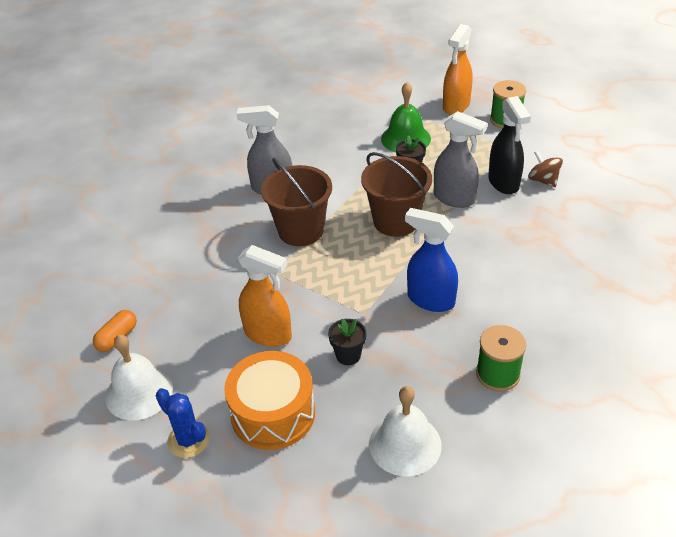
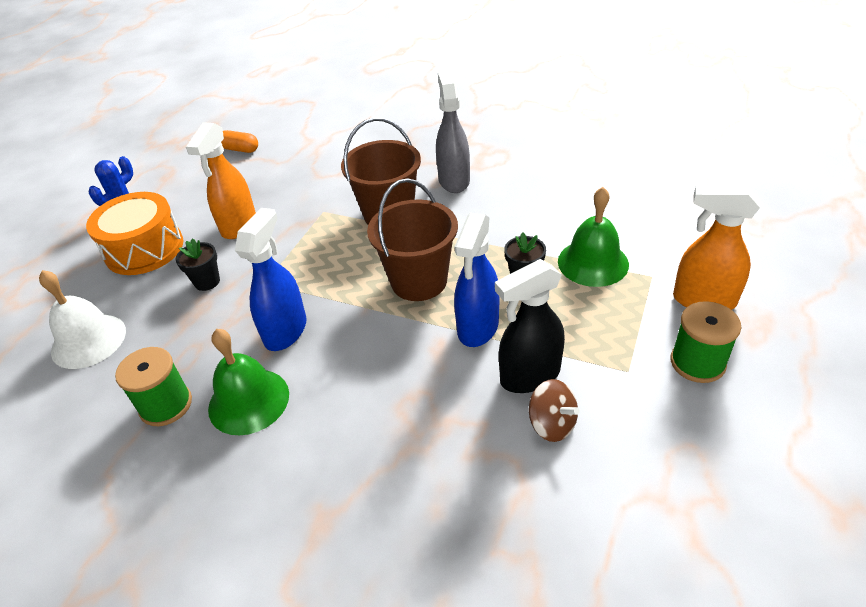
camera: 80 degrees right, 0 degrees up
(139, 392) = (180, 175): white bell -> none
(454, 198) = (477, 327): grey spray bottle -> blue spray bottle
(502, 321) = (248, 401): none -> green bell
(543, 180) = (552, 424): brown spinning top -> brown spinning top turned 90 degrees clockwise

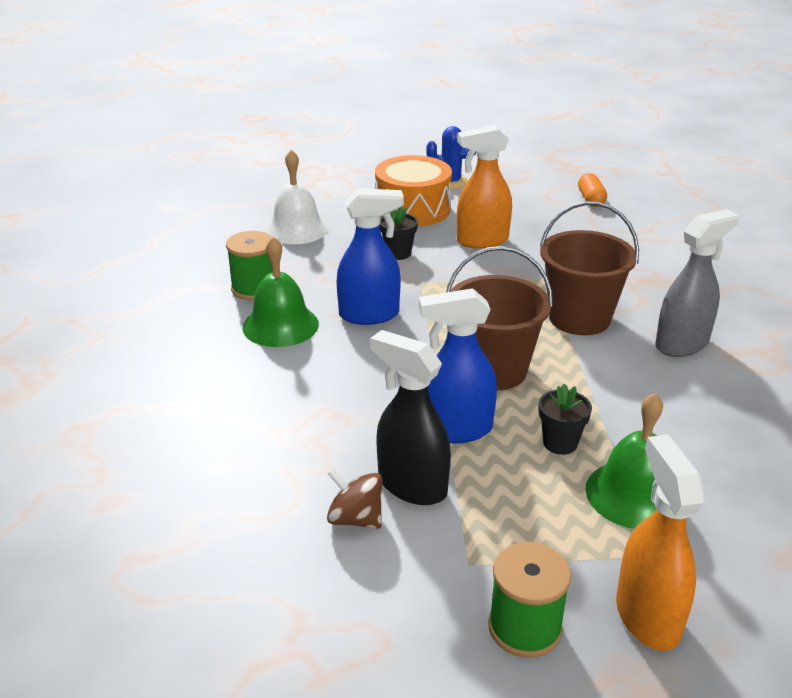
camera: 60 degrees right, 10 degrees down
(552, 424) = (355, 518): brown spinning top -> brown spinning top turned 105 degrees clockwise

